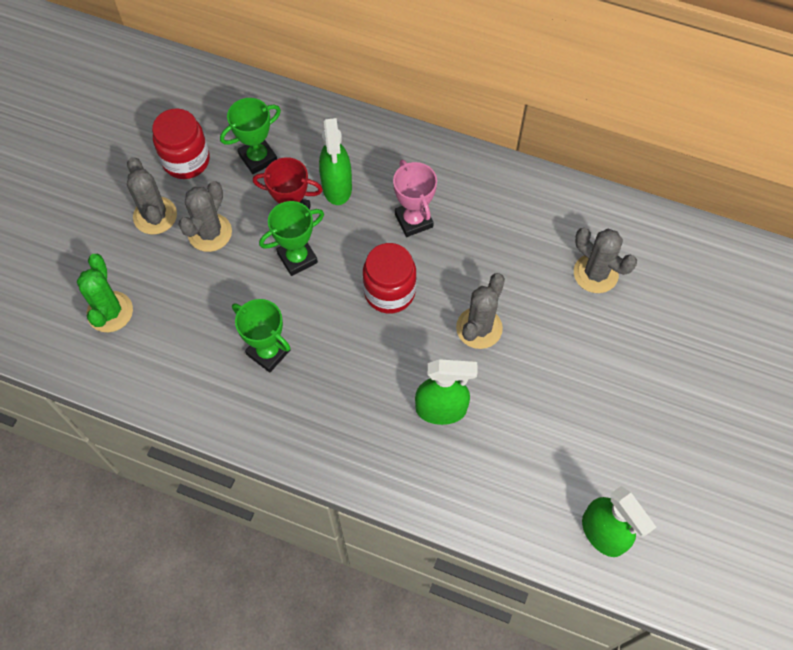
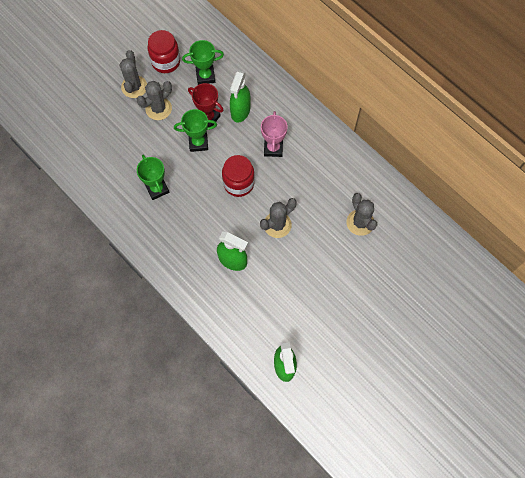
camera: 25 degrees right, 5 degrees up
(110, 312) = (86, 131): green cactus -> none

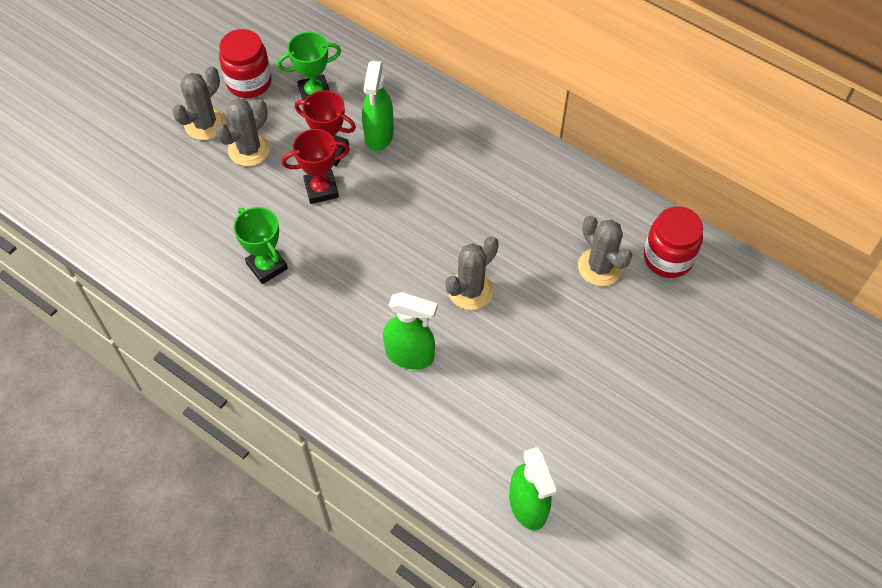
camera: 10 degrees left, 10 degrees down
(134, 87) = (205, 124): grey cactus -> grey cactus turned 45 degrees clockwise
(198, 143) = (321, 189): green trophy -> red trophy
(238, 183) = (396, 239): red jar -> red jar (668, 258)
(273, 148) = (440, 180): pink trophy -> none

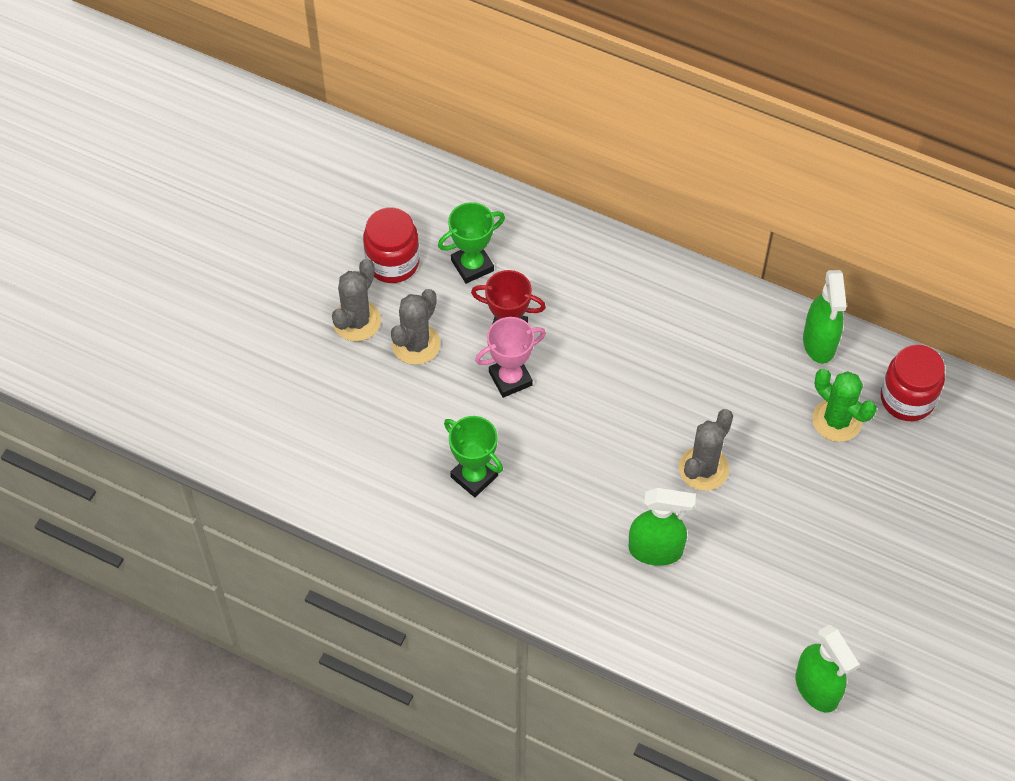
camera: 10 degrees left, 0 degrees up
(321, 189) = (510, 378): red trophy -> pink trophy
(379, 135) = (558, 305): green spray bottle -> green spray bottle (819, 343)
(600, 267) = (837, 420): grey cactus -> green cactus

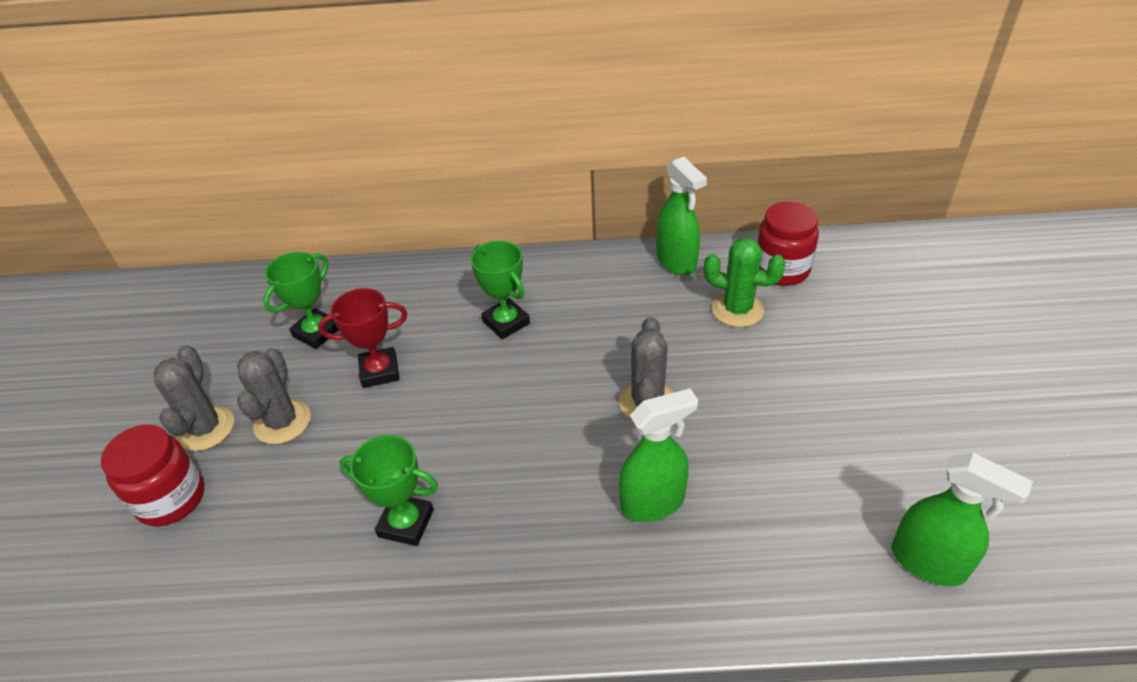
camera: 25 degrees left, 15 degrees down
(392, 262) = (230, 362): red jar -> red jar (171, 499)
(510, 378) = (401, 410): pink trophy -> none
(633, 334) = (506, 322): none -> green trophy

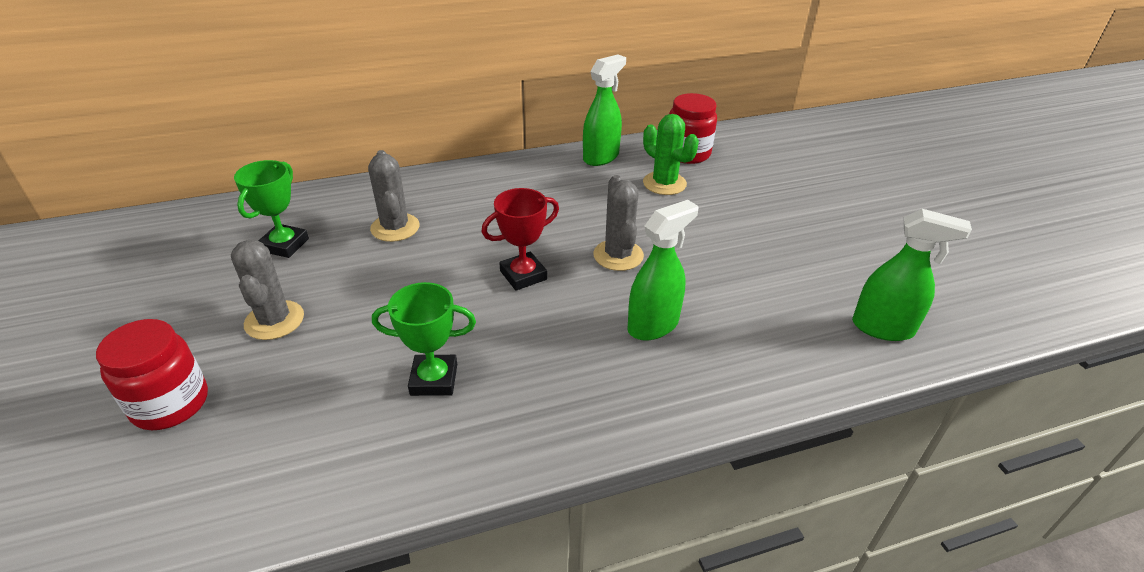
camera: 20 degrees left, 5 degrees down
(206, 429) = (190, 338): grey cactus -> grey cactus (395, 227)
(379, 371) = (361, 266): red trophy -> red trophy (523, 275)
(506, 322) = (469, 215): green trophy -> none
(676, 262) = (601, 157): green spray bottle -> green spray bottle turned 90 degrees counterclockwise
(737, 310) = (664, 183): green cactus -> green cactus turned 45 degrees clockwise

